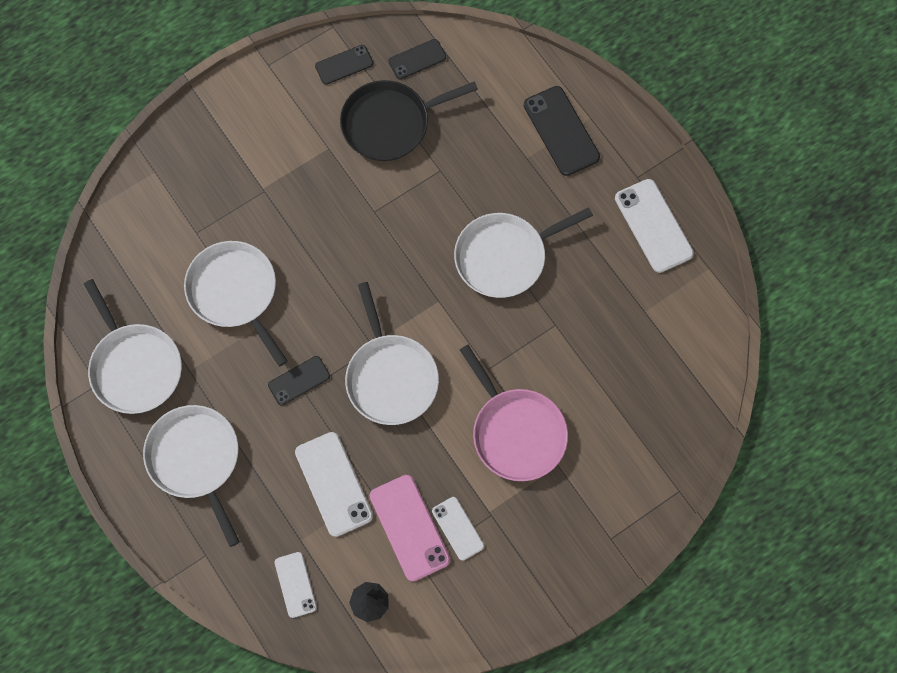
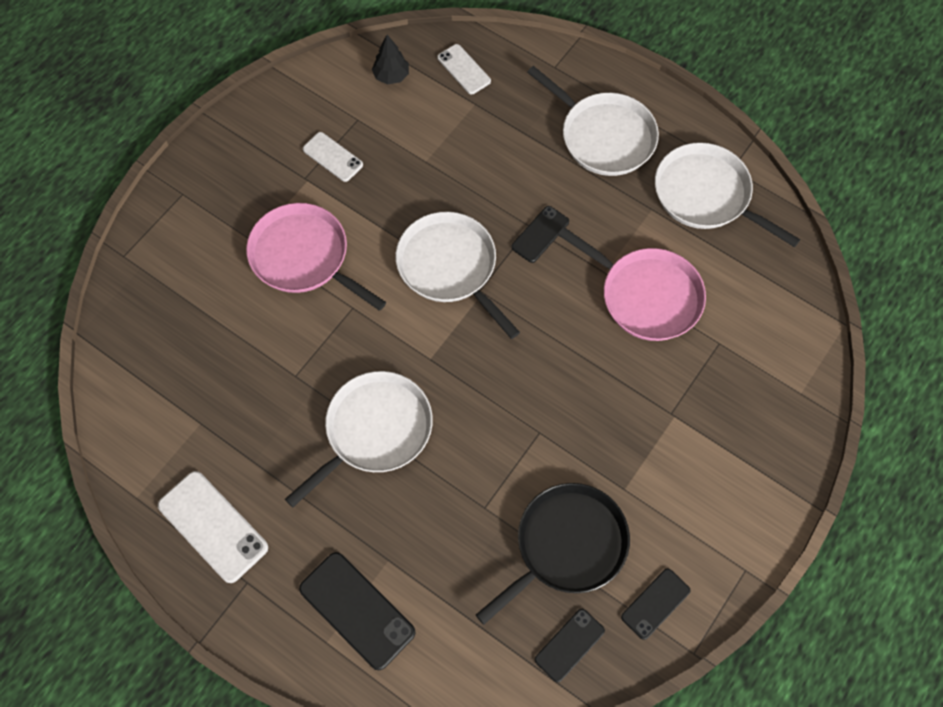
camera: 160 degrees right, 5 degrees down
(235, 293) = (646, 295): white pan -> pink pan
(333, 484) = (465, 156): white phone -> none
(409, 528) = (378, 143): pink phone -> none

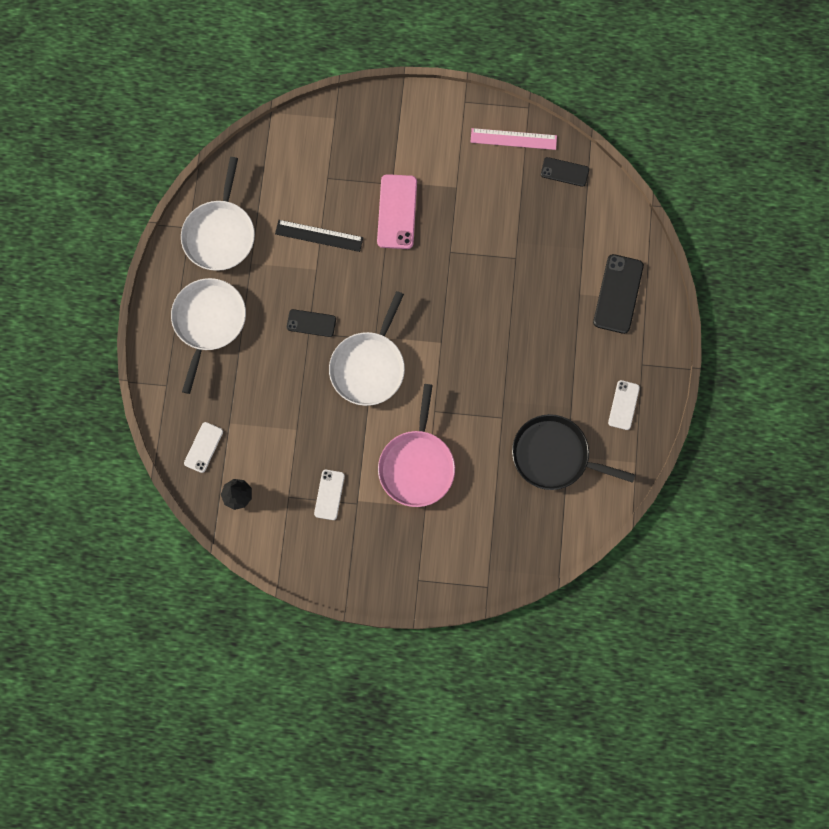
camera: 120 degrees left, 10 degrees up
(213, 526) = (623, 405): white phone -> white phone, size x0.60
(374, 431) = (508, 347): white pan -> none
(566, 546) = (510, 201): black pan -> black pan (554, 455)
(629, 399) = (397, 212): none -> pink phone
(646, 295) = (319, 236): pink pan -> black ruler
(655, 603) = (513, 139): black phone -> pink ruler

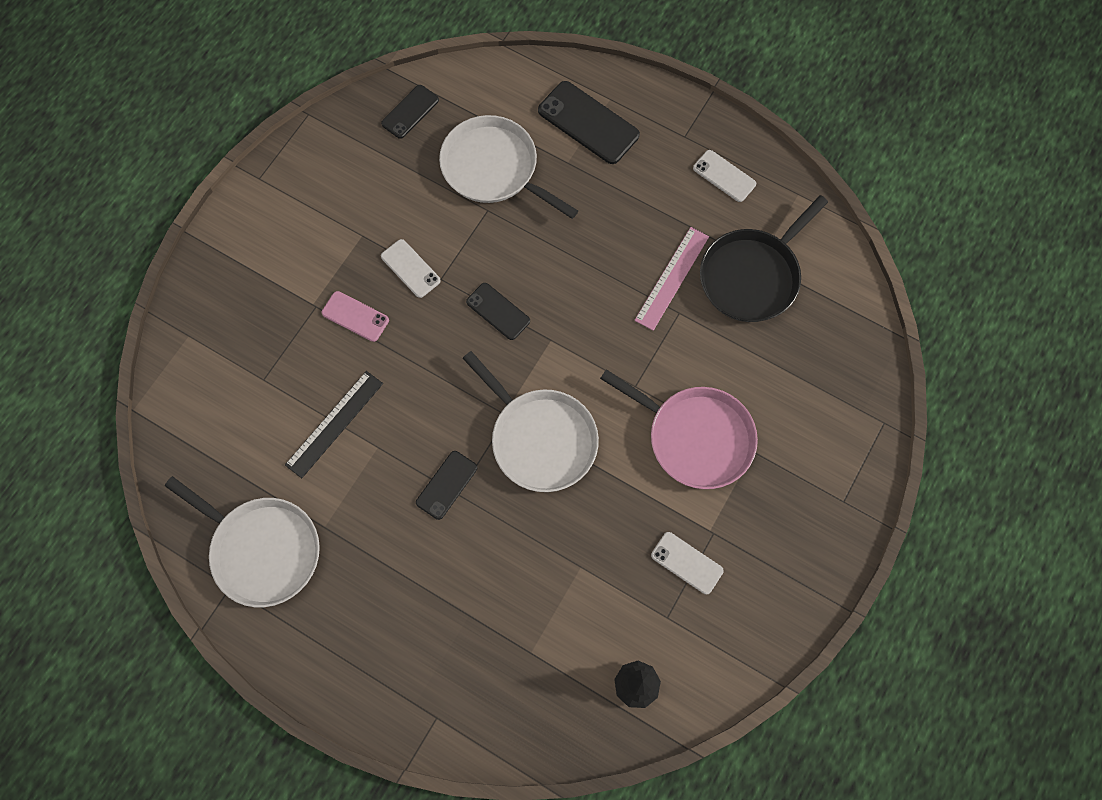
camera: 65 degrees left, 5 degrees down
(203, 447) = (548, 703): white phone -> white phone (410, 268)
(208, 322) = (376, 619): white pan -> white pan (494, 168)
(397, 212) = (355, 316): pink phone -> pink phone, size x0.60
(445, 299) = (498, 311): none -> black phone
(513, 139) = (338, 147): pink ruler -> pink ruler (672, 278)

